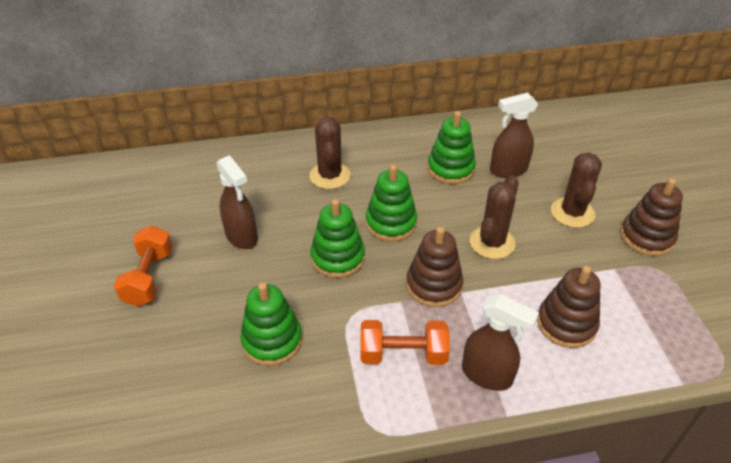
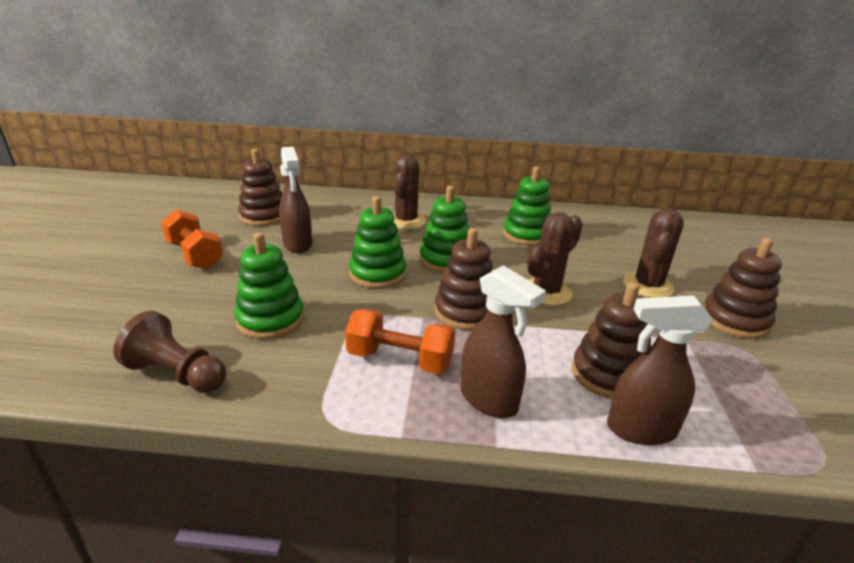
camera: 15 degrees right, 15 degrees down
(149, 277) = (195, 255): orange dumbbell -> orange dumbbell turned 60 degrees counterclockwise
(183, 203) = (264, 216): none -> brown stacking toy
(229, 422) = (177, 374): none -> brown pawn
(508, 170) = (586, 245): brown spray bottle -> brown spray bottle (640, 430)

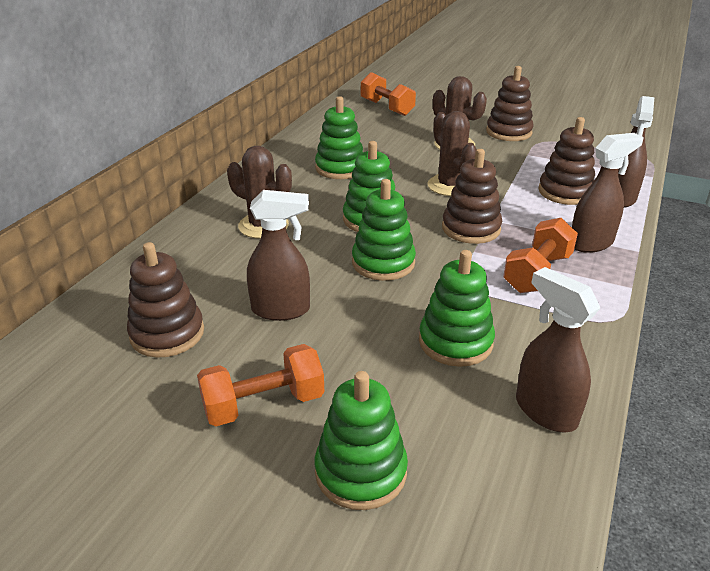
camera: 70 degrees left, 5 degrees up
(125, 296) = (360, 472): none -> green stacking toy
(177, 374) = (545, 411): brown pawn -> brown spray bottle
(688, 239) = (387, 108): none -> orange dumbbell

